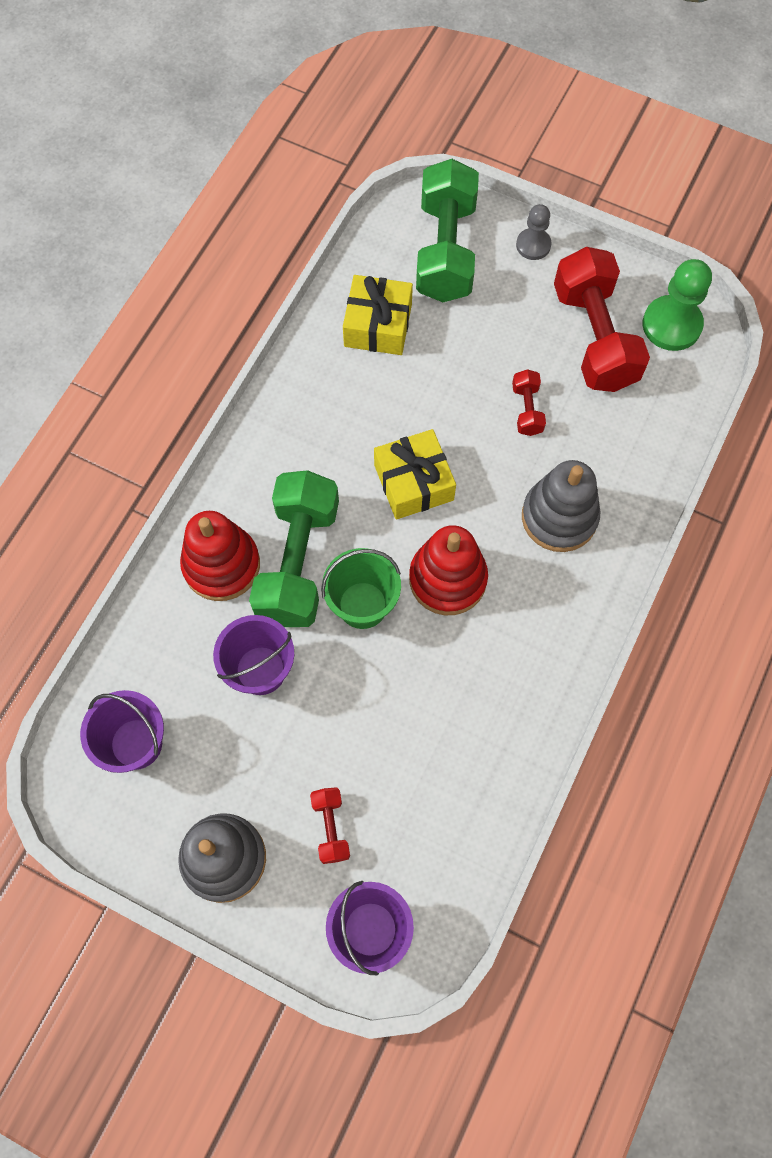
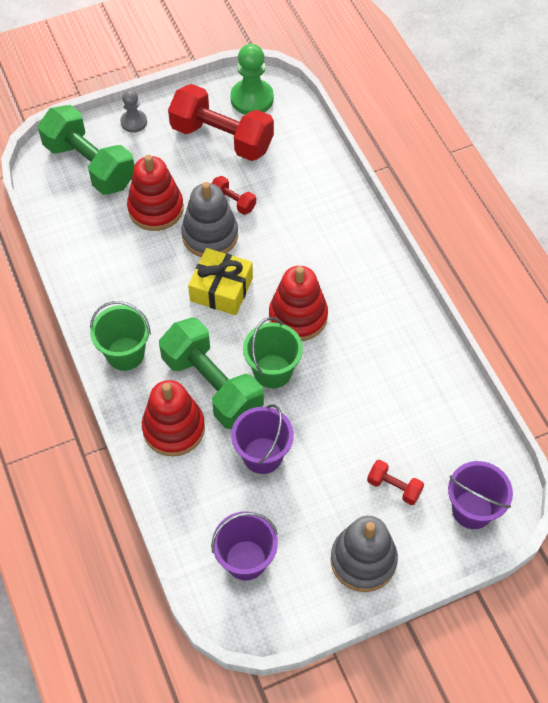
camera: 50 degrees left, 10 degrees down
(264, 456) = (125, 354): none -> green bucket
(378, 325) = (101, 233): yellow gift -> none
(451, 348) = (156, 209): none -> red stacking toy
(559, 517) = (313, 235): grey stacking toy -> grey stacking toy (210, 235)

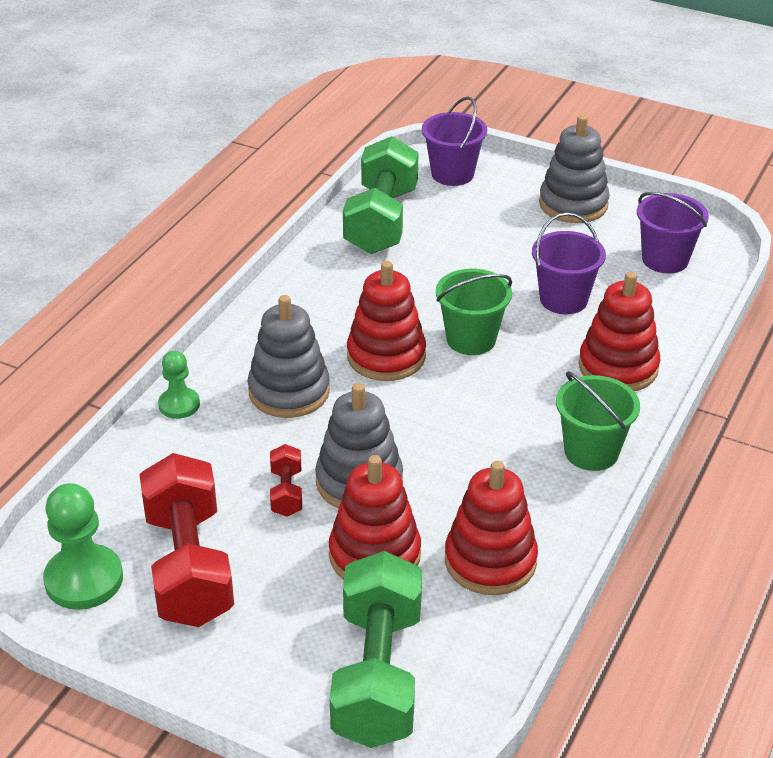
camera: 130 degrees left, 20 degrees down
(104, 250) = (490, 561): none -> red stacking toy
(134, 122) = (250, 681): grey pawn -> none
(212, 385) = (539, 369): green dumbbell -> green dumbbell (381, 220)
(221, 289) = (421, 429): yellow gift -> none
(310, 250) = (289, 391): none -> grey stacking toy
(345, 197) = (179, 405): none -> green pawn
(394, 487) = (488, 218): red dumbbell -> none

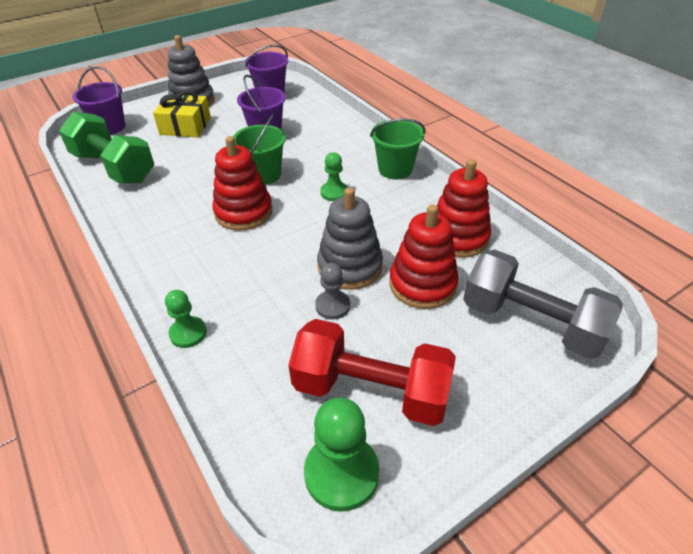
camera: 60 degrees left, 5 degrees up
(286, 492) = (332, 306): red dumbbell -> grey pawn
(289, 391) = (233, 268): grey stacking toy -> none
(378, 675) = (531, 322): green dumbbell -> grey dumbbell
(488, 414) = (334, 192): none -> green pawn
(512, 228) = (185, 126): none -> yellow gift
(618, 367) = (337, 137): red stacking toy -> none

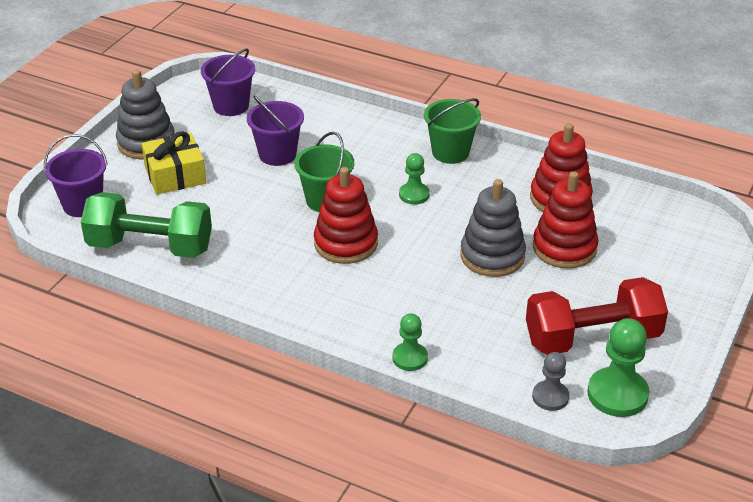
camera: 30 degrees left, 5 degrees down
(332, 306) = (508, 292): grey pawn -> grey pawn (550, 397)
(531, 322) = (668, 246): grey dumbbell -> none

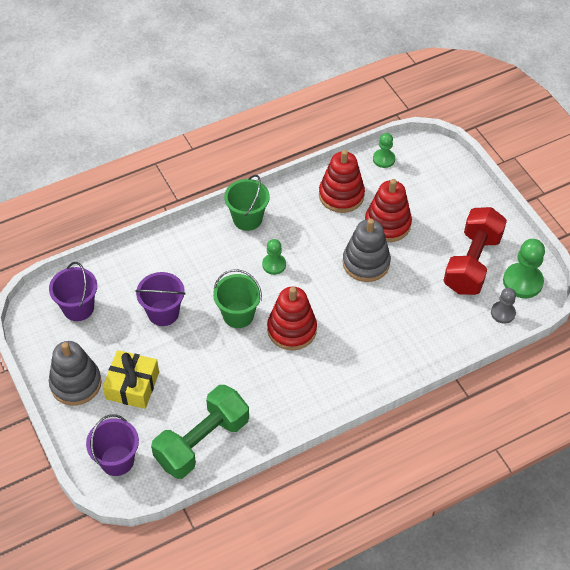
camera: 55 degrees left, 15 degrees up
(410, 358) = (422, 359): green pawn -> green pawn (383, 159)

